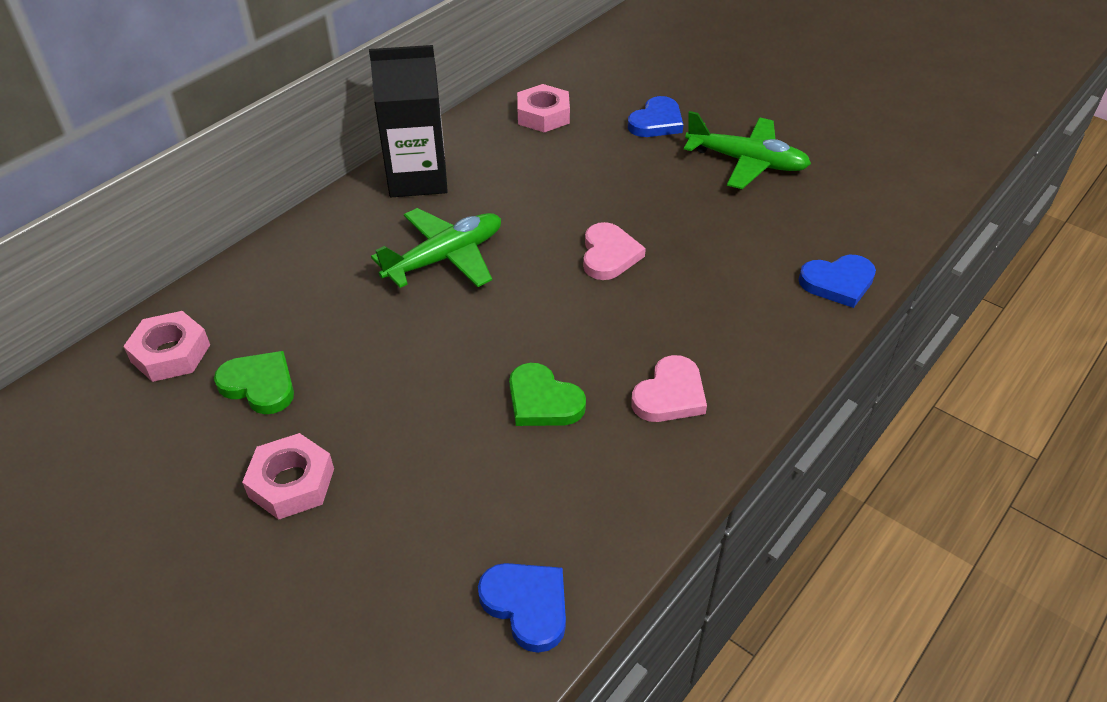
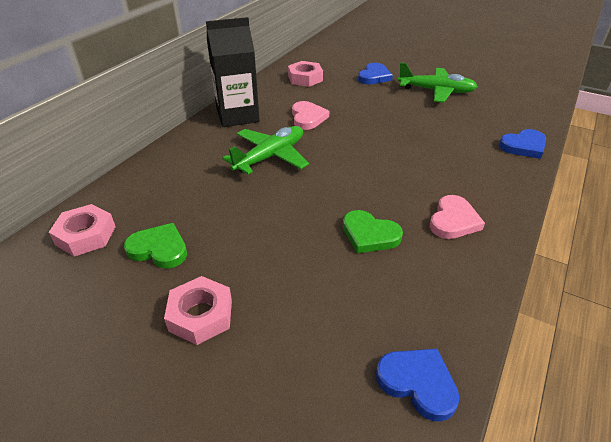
camera: 10 degrees left, 5 degrees down
(609, 255) = (376, 145): pink heart -> pink heart (308, 118)

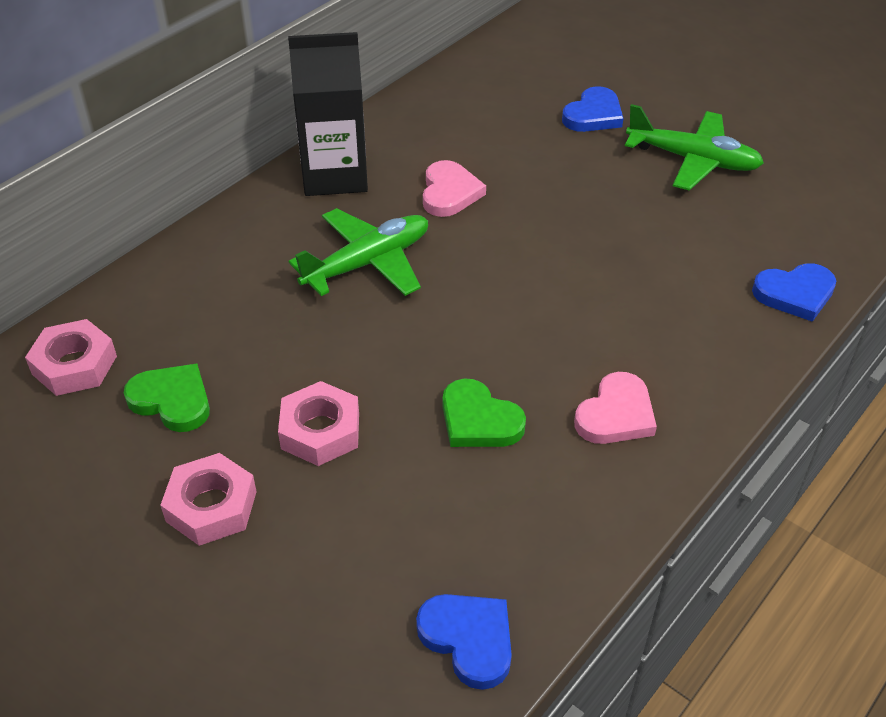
camera: 10 degrees right, 5 degrees up
(305, 78) = (469, 106): pink nut -> pink nut (320, 431)

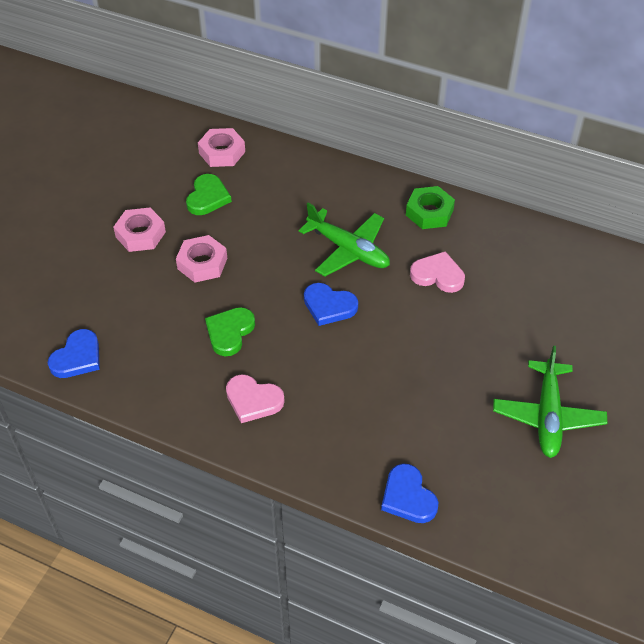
camera: 75 degrees right, 5 degrees up
(335, 175) = (429, 212): black carton -> green nut
(449, 193) = (437, 275): pink heart -> pink heart turned 150 degrees counterclockwise
(593, 115) = (576, 342): blue heart -> blue heart (329, 306)

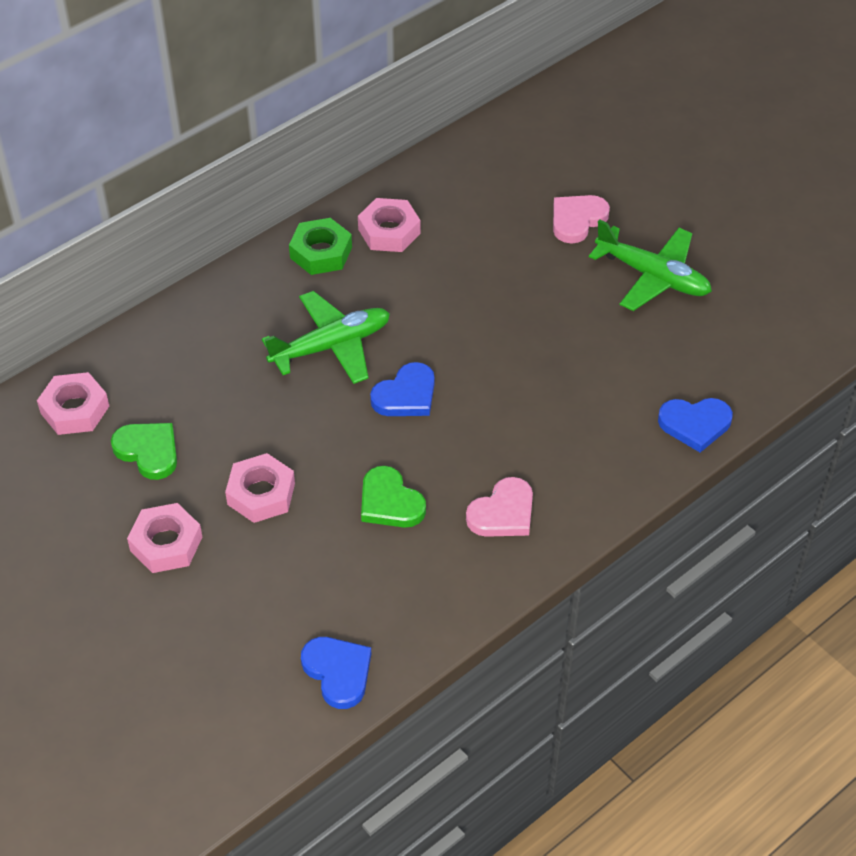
camera: 65 degrees left, 0 degrees up
(437, 275) = (419, 283): pink heart -> pink heart (577, 220)
(476, 240) = (389, 231): none -> pink nut

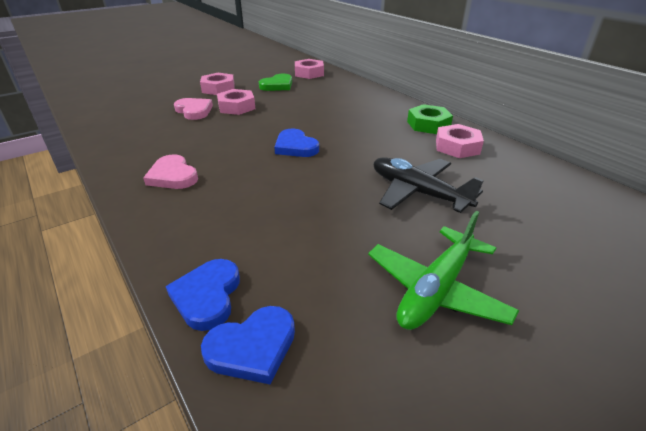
camera: 95 degrees right, 15 degrees down
(331, 346) = (343, 126): green plane -> none
(338, 672) = (104, 122): blue heart -> blue heart (252, 347)
(390, 502) = (208, 139): green heart -> none
(505, 277) = (417, 192): none -> black plane
(577, 220) = (510, 240): pink heart -> pink heart (194, 111)

